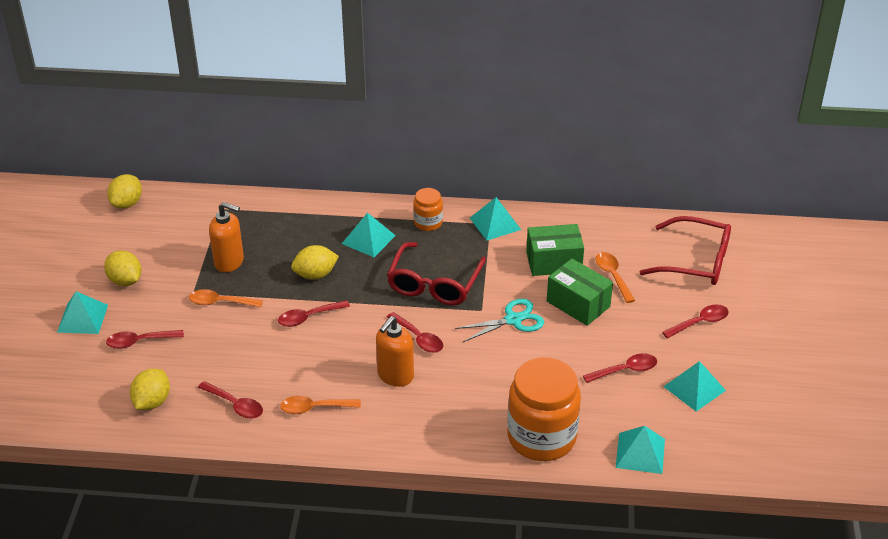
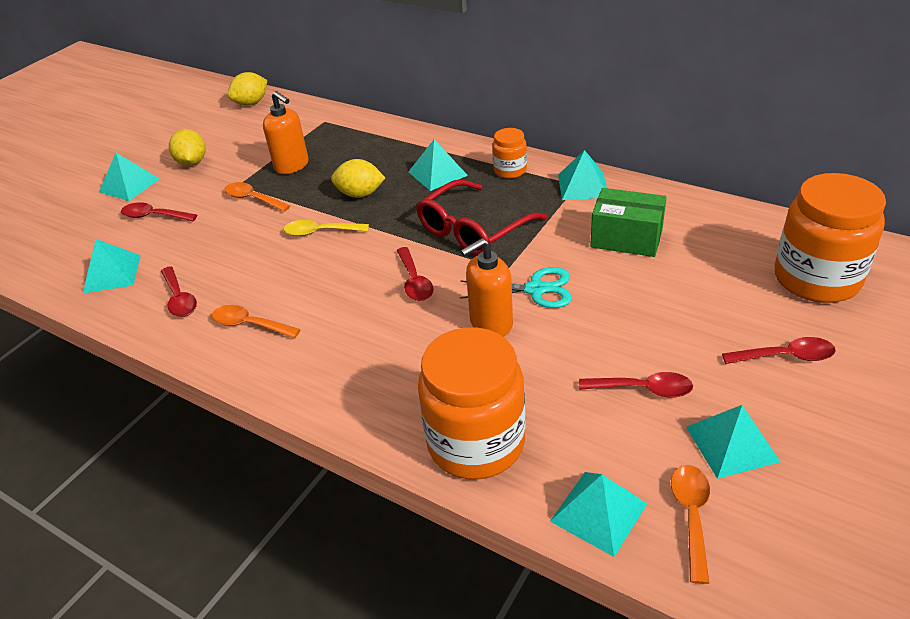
camera: 30 degrees right, 0 degrees up
(152, 402) = (112, 274): yellow lemon -> turquoise pyramid
(308, 317) = (320, 232): red spoon -> yellow spoon
(395, 376) = (359, 315): orange soap dispenser -> orange soap dispenser (490, 324)
(578, 304) = (628, 291): green box -> none
(612, 276) = (692, 270): orange spoon -> orange spoon (691, 516)
(695, 261) = (816, 279): red glasses -> orange jar

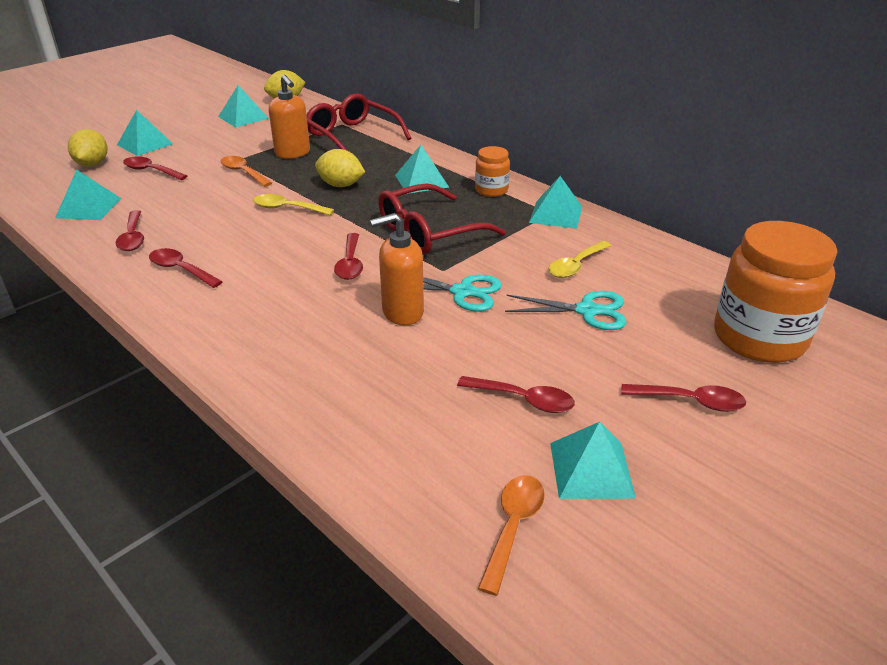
camera: 10 degrees right, 5 degrees down
(192, 162) = (208, 136): yellow lemon -> yellow lemon (92, 164)
(249, 325) = (180, 269): orange spoon -> red spoon
(343, 134) = (352, 136): none -> red glasses
(476, 443) = (331, 411): orange jar -> none
(599, 512) = (418, 500): turquoise pyramid -> turquoise pyramid (243, 117)
(626, 238) = (576, 266): green box -> yellow spoon
(658, 284) = (587, 311): none -> turquoise scissors

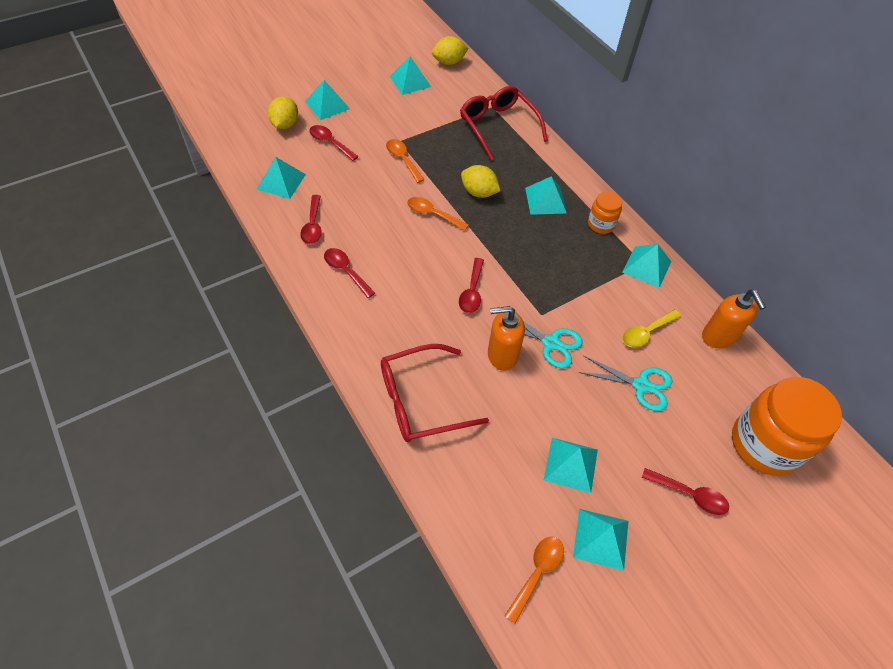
camera: 10 degrees right, 20 degrees up
(287, 208) = (432, 214): yellow spoon -> orange spoon
(293, 153) = (445, 141): orange soap dispenser -> orange soap dispenser (718, 337)
(430, 232) = (540, 267): red glasses -> red glasses (422, 400)
(523, 400) = (570, 464): red spoon -> turquoise pyramid

